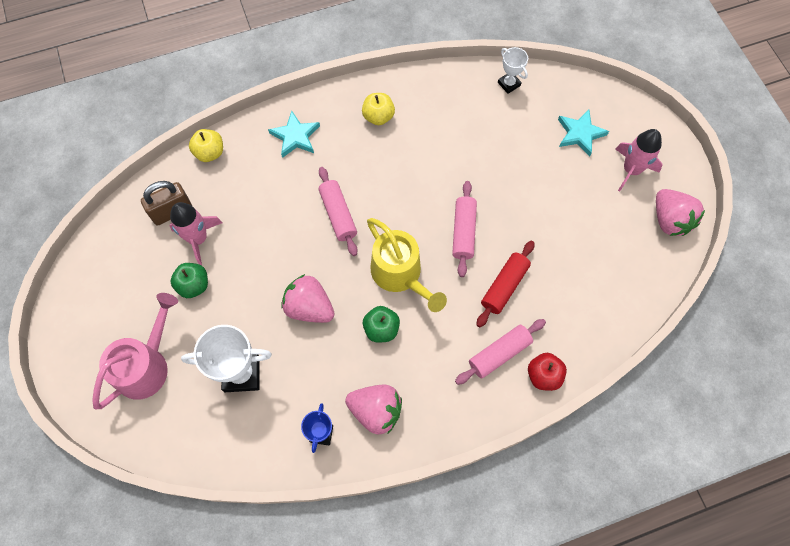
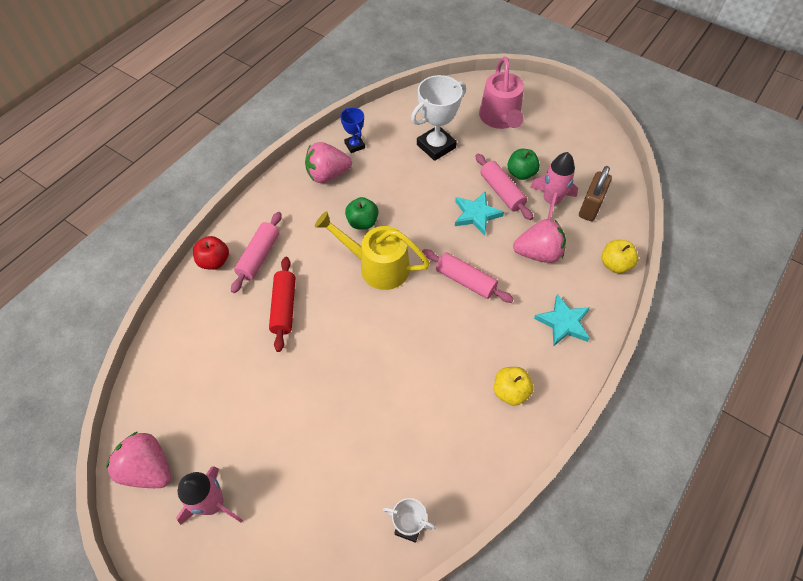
camera: 145 degrees right, 10 degrees down
(309, 307) = (427, 206): pink strawberry -> pink strawberry (538, 253)
(463, 232) = (349, 331): pink rolling pin -> pink rolling pin (502, 192)
(580, 134) = (292, 513): turquoise star -> turquoise star (476, 214)

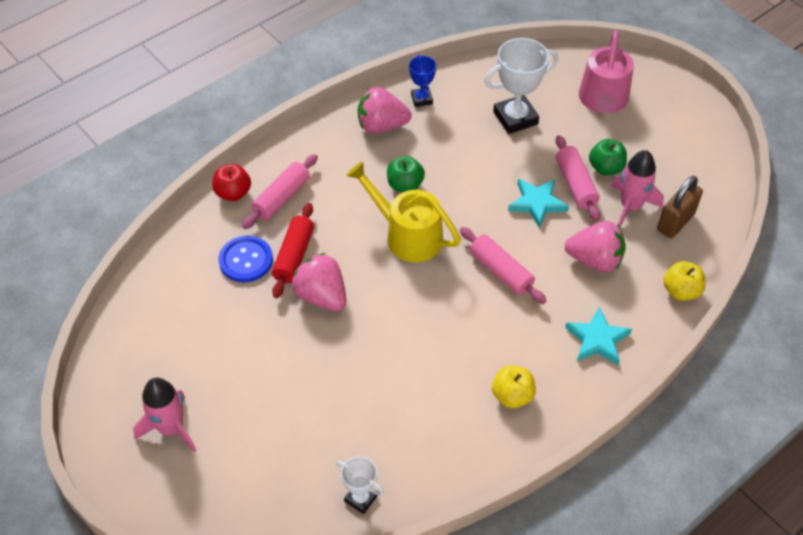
camera: 15 degrees right, 5 degrees down
(148, 469) = (116, 380): pink strawberry -> pink strawberry (321, 296)
(242, 321) = (246, 260): none -> blue button

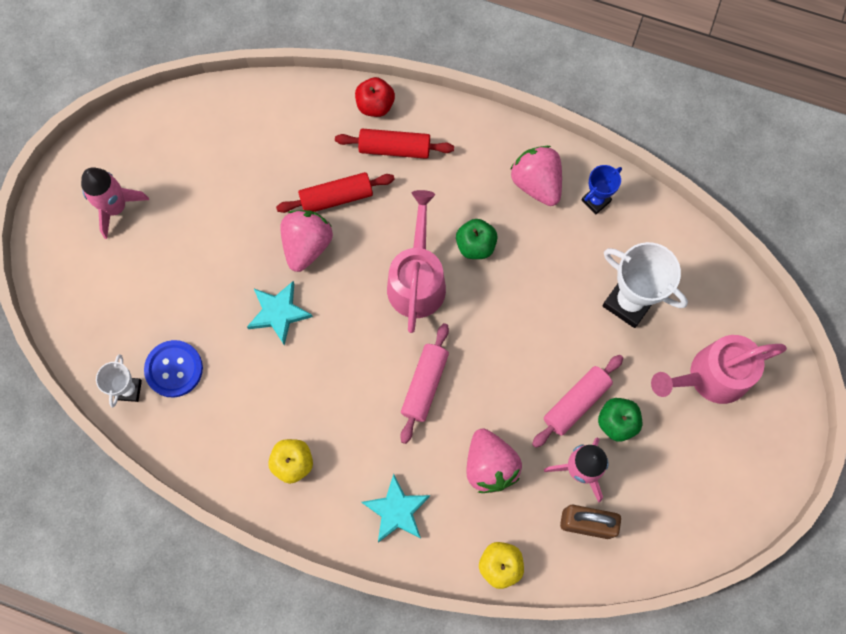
camera: 60 degrees right, 20 degrees up
(246, 260) = (309, 161): blue button -> blue button (174, 369)
(282, 198) = (394, 149): pink rolling pin -> red rolling pin
(406, 235) = (417, 279): yellow watering can -> pink watering can
(537, 203) = (528, 378): turquoise star -> turquoise star (279, 313)

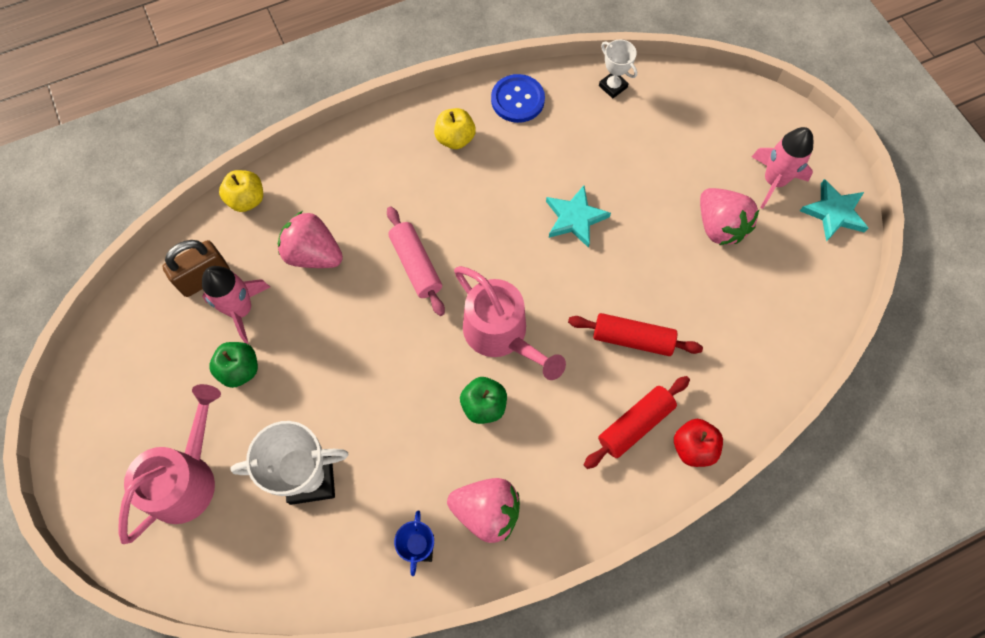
camera: 135 degrees right, 5 degrees down
(174, 369) = (600, 122): blue button -> blue button (517, 100)
(307, 246) = (611, 282): pink strawberry -> pink strawberry (719, 226)
(336, 198) = (632, 339): red rolling pin -> red rolling pin turned 75 degrees clockwise
(397, 510) = (353, 171): turquoise star -> turquoise star (834, 212)
(576, 403) = (286, 355): pink rolling pin -> none

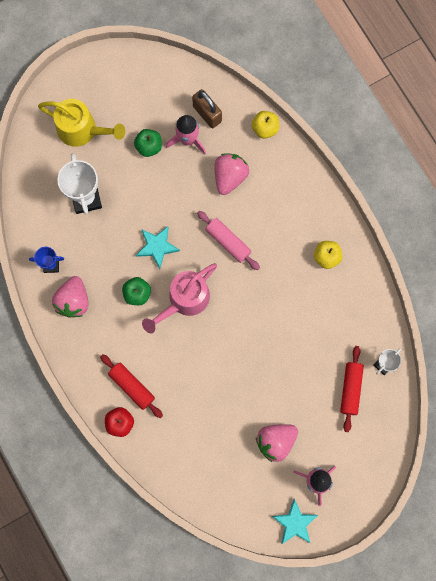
camera: 85 degrees right, 10 degrees up
(187, 477) = (82, 130): pink watering can -> yellow watering can
(416, 265) = (228, 242): pink rolling pin -> pink rolling pin turned 75 degrees clockwise
(517, 100) = (364, 297): blue button -> none
(575, 218) = (272, 342): turquoise star -> turquoise star (157, 246)
(632, 339) = (188, 383): red rolling pin -> red rolling pin (351, 389)

